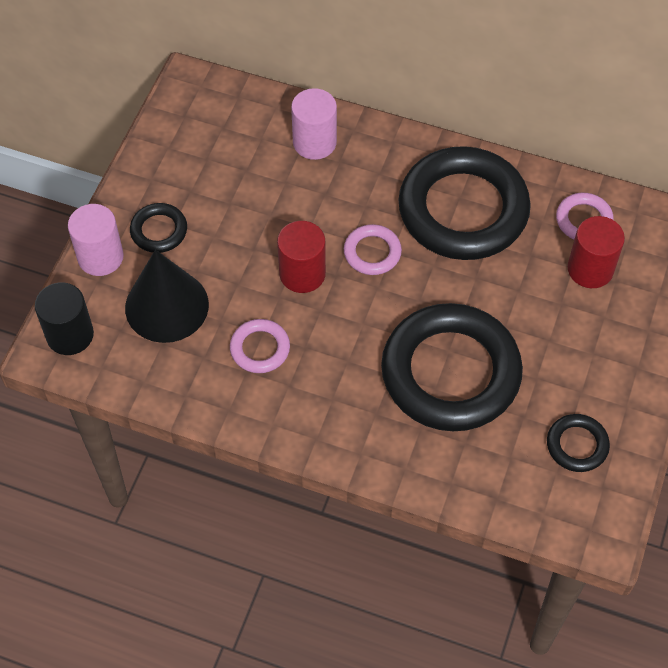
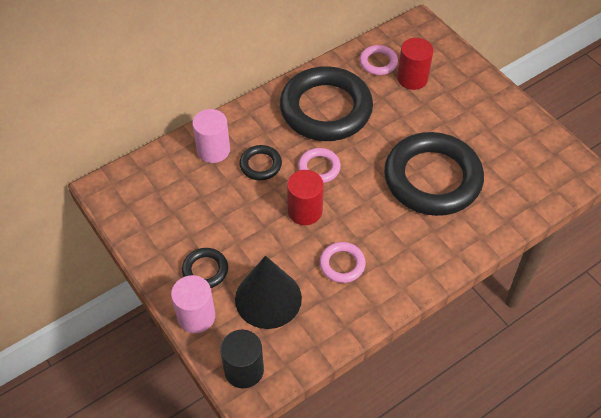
camera: 55 degrees left, 5 degrees down
(577, 445) = (521, 150): black ring -> black ring (260, 165)

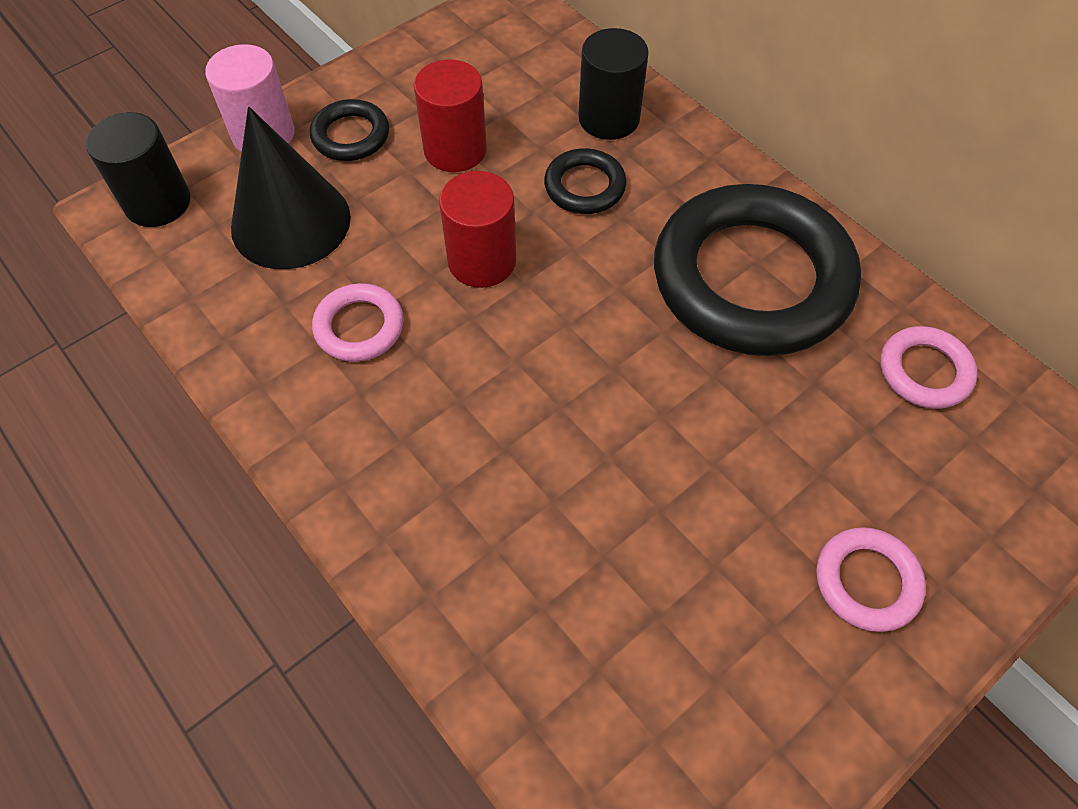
camera: 85 degrees right, 5 degrees up
(213, 150) = (609, 118): pink cylinder -> black cylinder
(319, 168) = (591, 277): pink ring -> pink ring (866, 581)
(412, 78) = (896, 445): red cylinder -> red cylinder (455, 150)
(432, 178) = (590, 490): black ring -> none

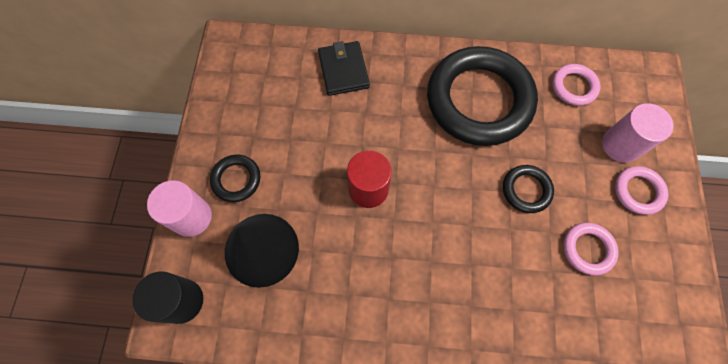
camera: 45 degrees left, 10 degrees up
(359, 327) = (353, 269): pink ring -> pink ring (588, 249)
(455, 150) = (294, 144): red cylinder -> none
(584, 186) = (370, 114): black ring -> black ring (526, 190)
(609, 118) = (343, 70): black cylinder -> black wallet
(912, 501) = (620, 145): none -> pink cylinder

